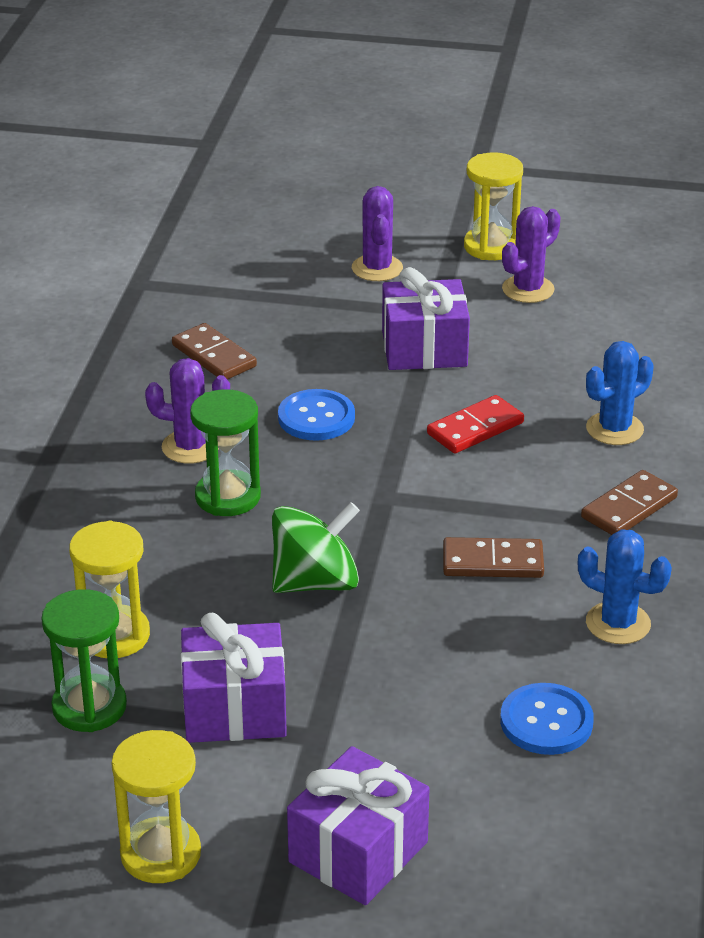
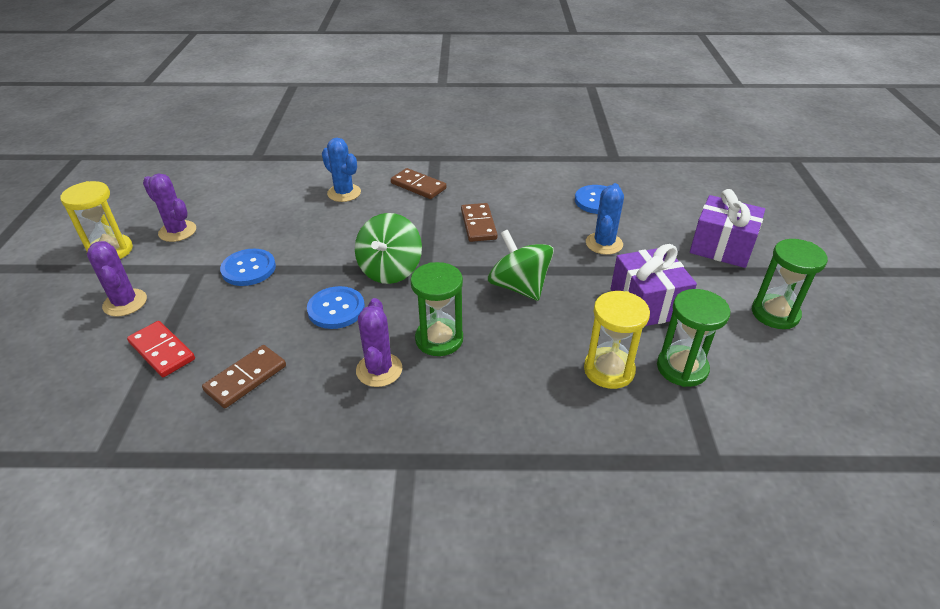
camera: 100 degrees left, 5 degrees up
(160, 854) = (775, 314): yellow hourglass -> green hourglass
(377, 268) = (125, 303): purple cactus -> purple cactus turned 75 degrees clockwise
(390, 465) = (390, 270): none -> green spinning top
(424, 349) = (248, 269): purple gift -> blue button
(475, 428) = (346, 240): red domino -> red domino (162, 351)
(618, 623) = (515, 185): blue cactus -> blue cactus (604, 243)

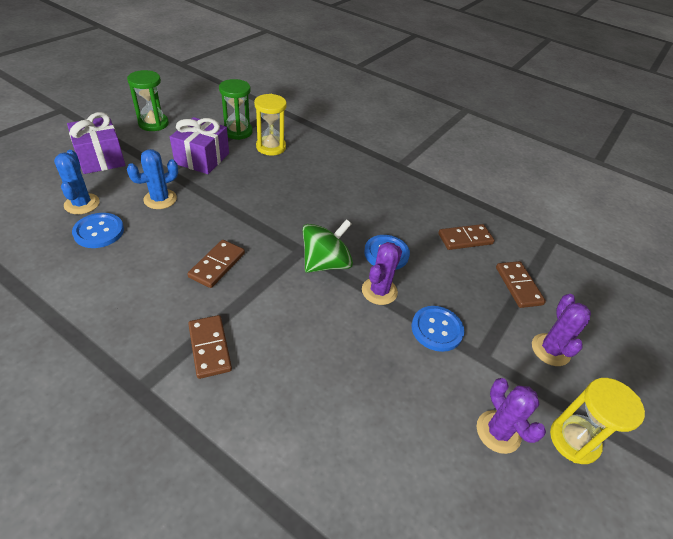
camera: 150 degrees left, 5 degrees up
(162, 351) = (518, 286): red domino -> brown domino
(344, 193) = (291, 387): blue cactus -> blue cactus (82, 204)
(379, 370) = (385, 204): purple cactus -> purple cactus (379, 291)
(439, 339) = (338, 202): green hourglass -> none
(519, 287) = (256, 204): green spinning top -> none

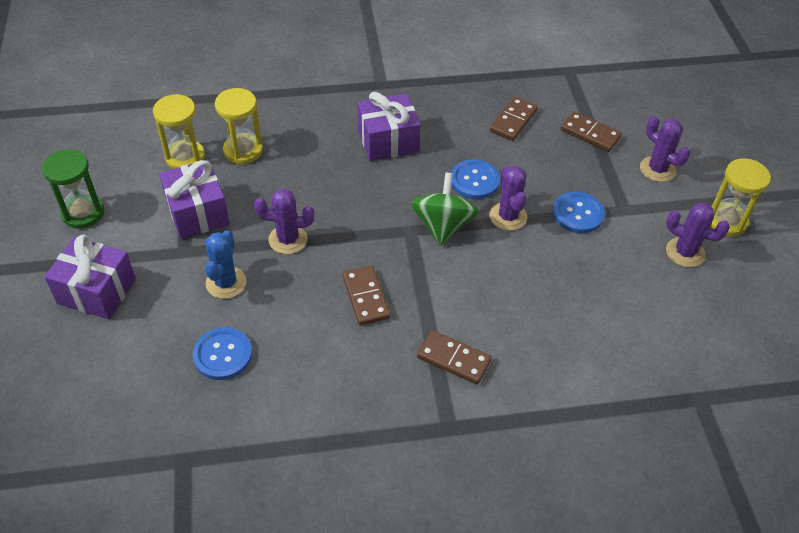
camera: 40 degrees left, 5 degrees up
(82, 204) = (161, 346): blue cactus -> none
(225, 203) = (288, 239): none -> purple cactus
(237, 132) = (185, 157): green hourglass -> yellow hourglass
(360, 195) = (388, 141): none -> purple gift

